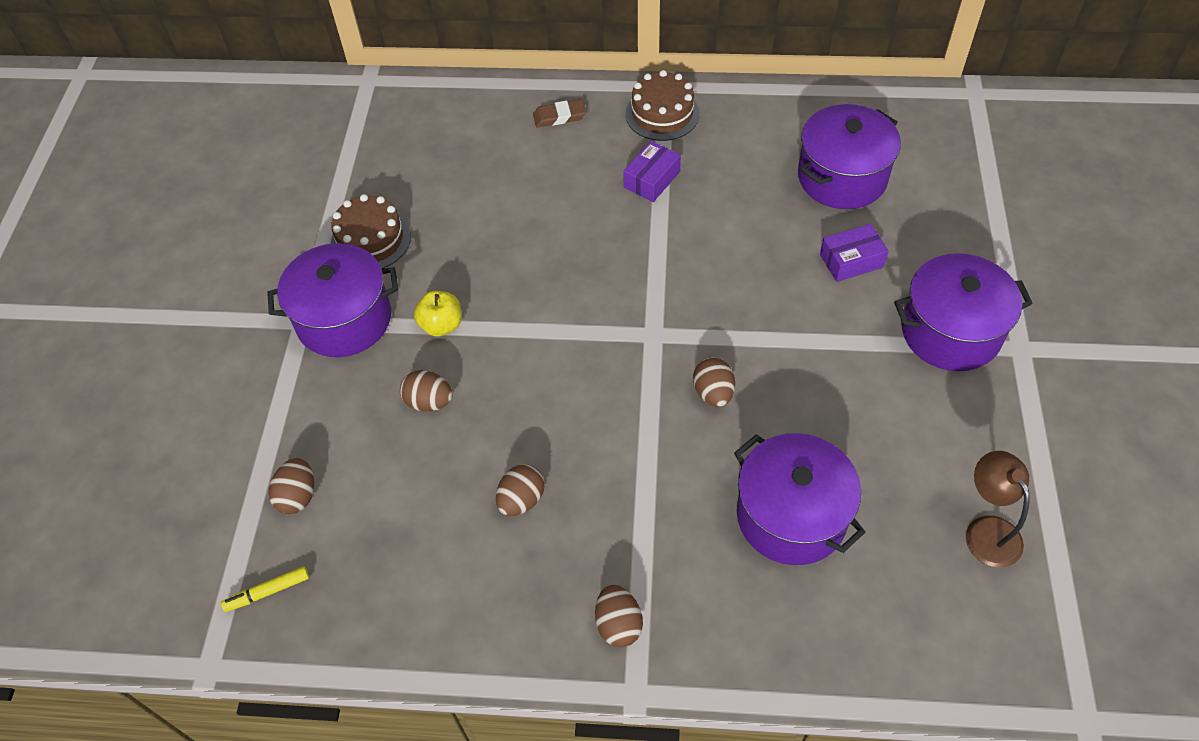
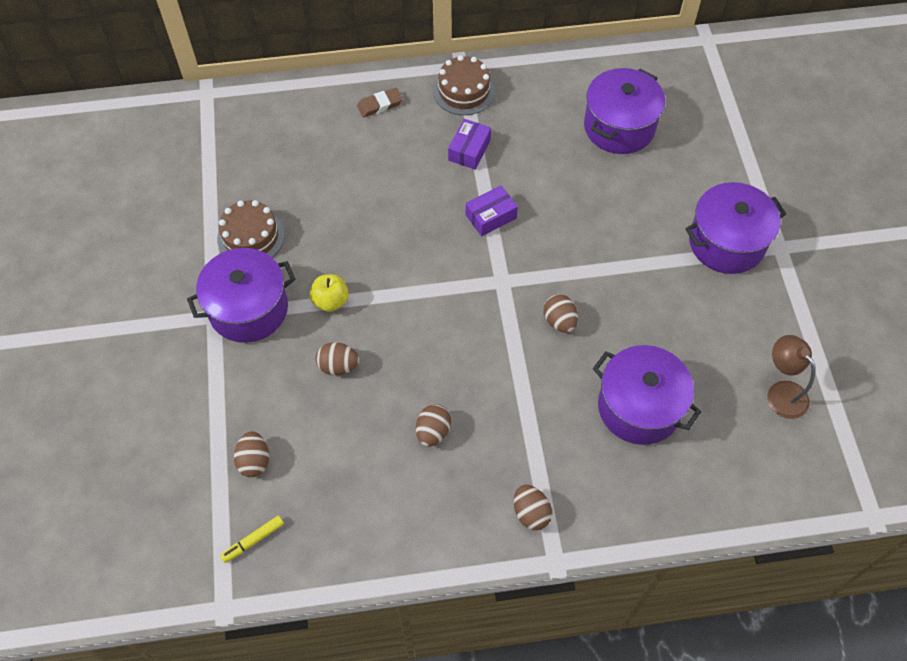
camera: 15 degrees left, 5 degrees up
(851, 261) = (641, 196): purple box -> purple box (491, 216)

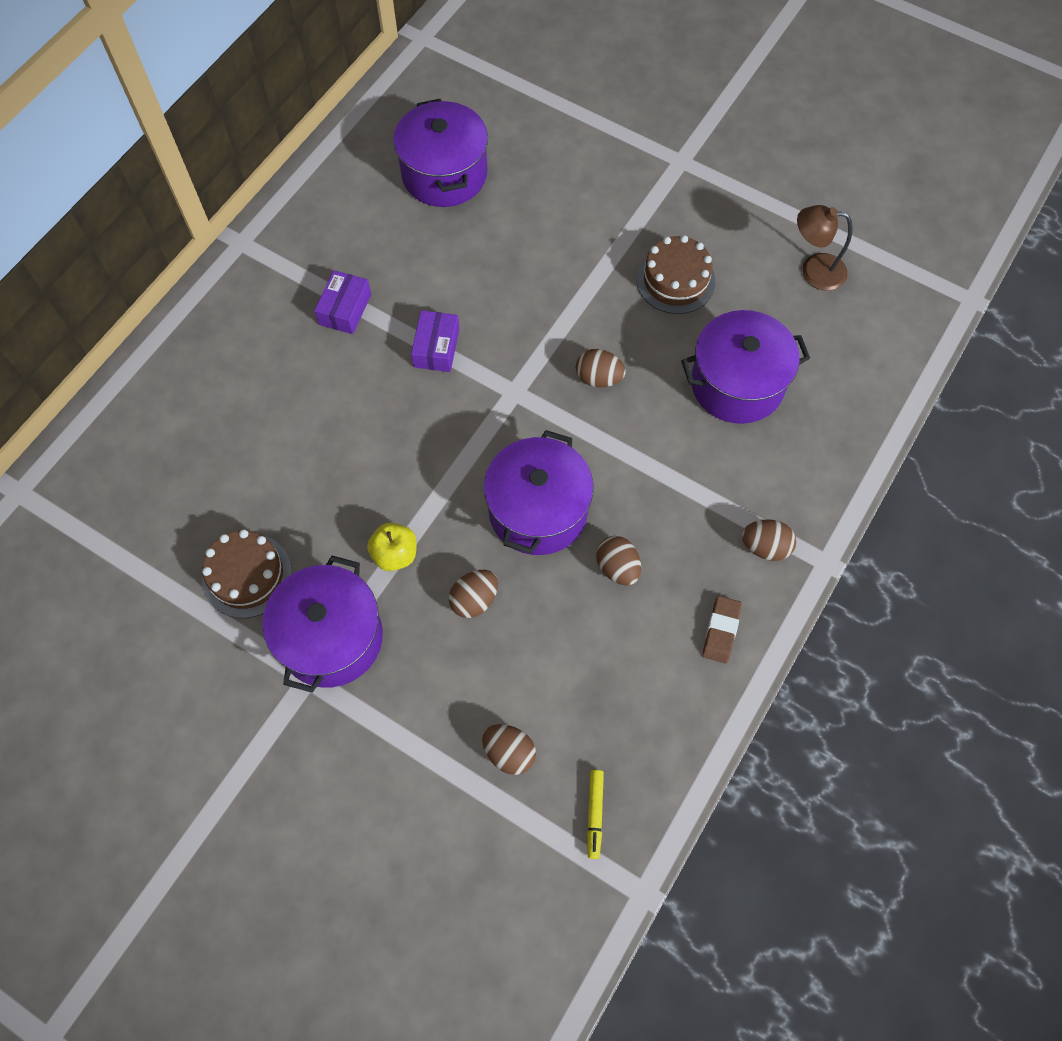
camera: 50 degrees left, 5 degrees up
(380, 105) = (210, 344): brown eraser -> brown eraser (721, 631)
(464, 91) = (272, 262): brown cake -> brown cake (675, 280)
(469, 150) = (345, 309): purple box -> purple box turned 45 degrees clockwise
(726, 242) = (640, 193): purple pot -> purple pot (538, 511)

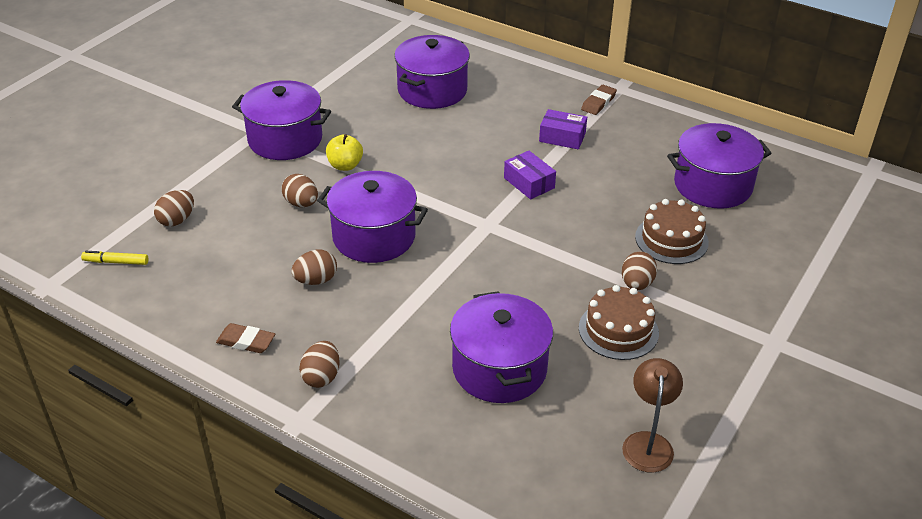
camera: 90 degrees right, 25 degrees down
(224, 456) = (432, 90): none -> purple pot
(247, 575) = (338, 104): brown cake -> brown cake (671, 239)
(272, 266) = (598, 102): none -> brown eraser
(436, 348) = (529, 183): purple box -> purple box turned 45 degrees clockwise
(598, 378) = (502, 274): brown egg -> brown egg (636, 284)

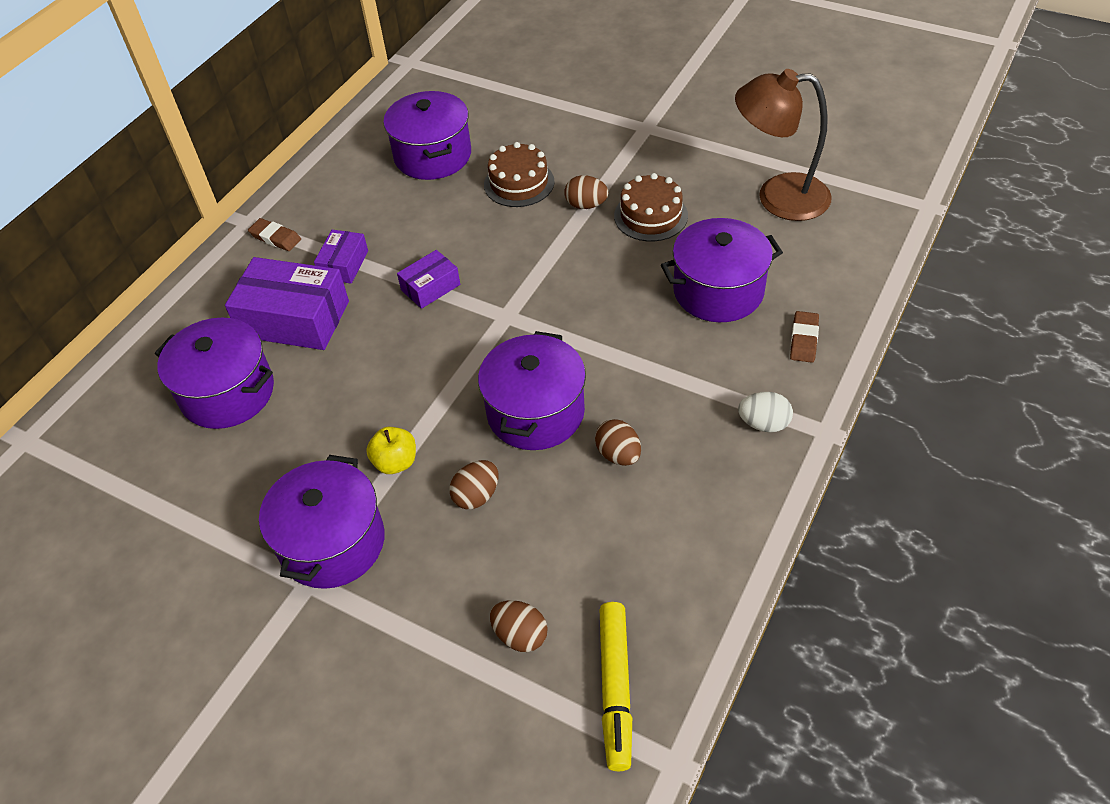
camera: 90 degrees left, 10 degrees up
(116, 262) = (615, 688): yellow marker -> yellow marker, size x1.82
(246, 341) = (729, 501): brown eraser -> brown eraser (804, 339)
(321, 377) = (763, 424): brown egg -> white egg
(502, 115) = (294, 319): none -> purple box
(648, 443) = (778, 197): brown lamp -> brown lamp, size x1.69

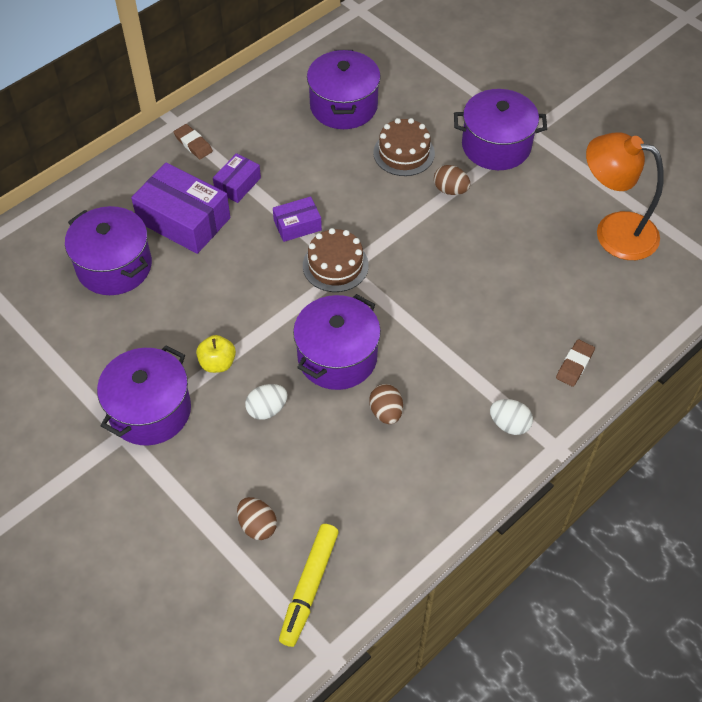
camera: 15 degrees right, 5 degrees up
(476, 496) = (267, 409): brown egg -> white egg
(650, 216) = (499, 216): brown cake -> brown cake (335, 265)
(718, 291) = (525, 300): purple pot -> purple pot (496, 146)
(778, 197) = (613, 232): brown lamp -> orange lamp

